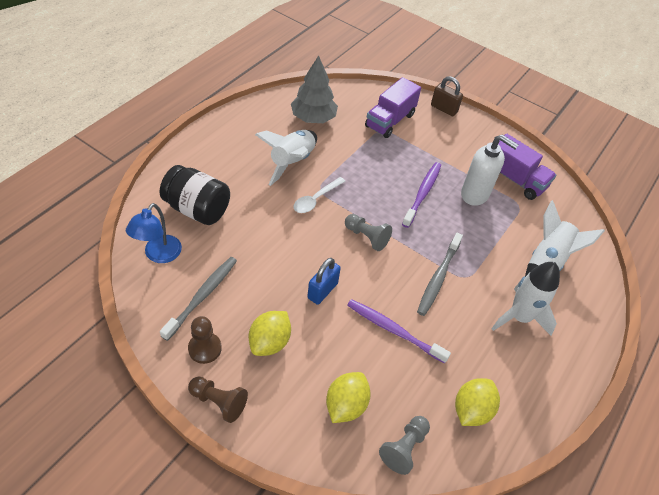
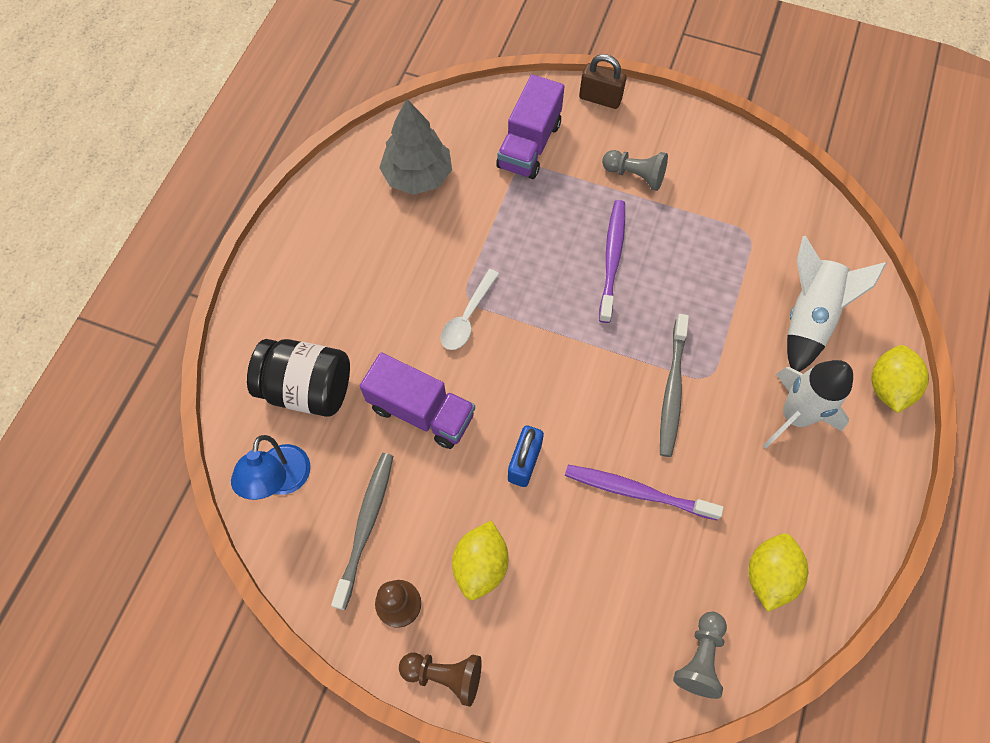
camera: 10 degrees left, 15 degrees up
(292, 162) = (413, 264): white rocket -> none
(346, 405) = (609, 623): yellow lemon -> yellow lemon (888, 387)
(366, 237) = (557, 357): grey pawn -> grey pawn (635, 175)
(475, 195) = (684, 236): white soap dispenser -> none
(515, 179) = (732, 192): purple truck -> purple truck (421, 411)

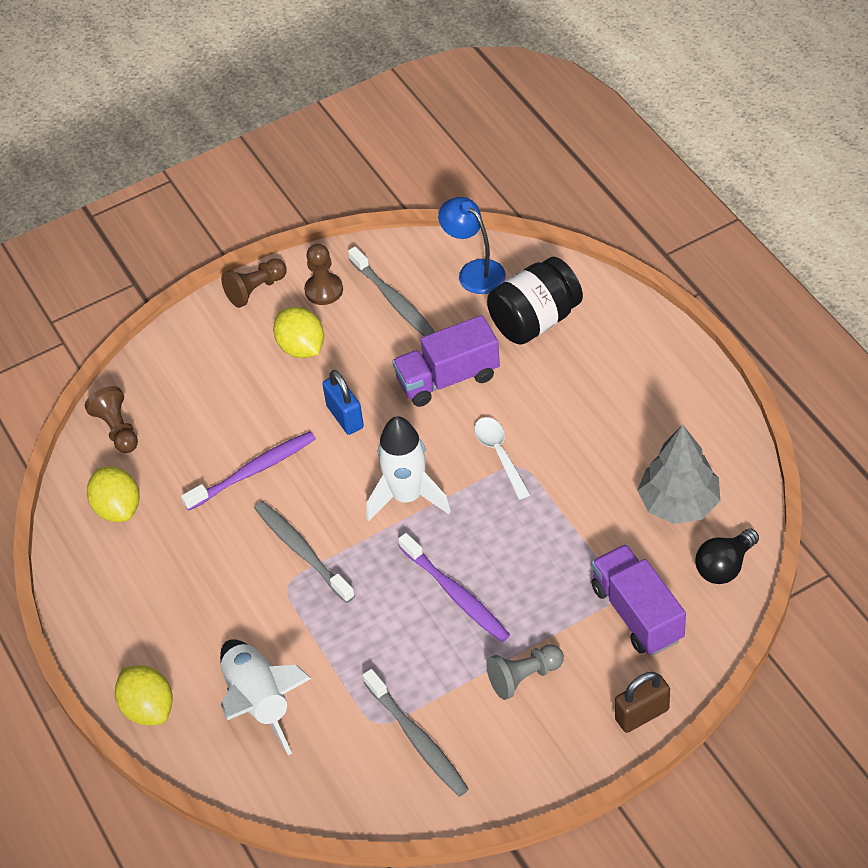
camera: 135 degrees right, 15 degrees down
(449, 121) = (724, 566): none -> black light bulb
(700, 657) = (117, 429): grey pawn -> brown pawn
(736, 203) = (417, 740): none -> grey toothbrush
(794, 416) = (197, 619): white rocket -> white rocket (407, 497)

